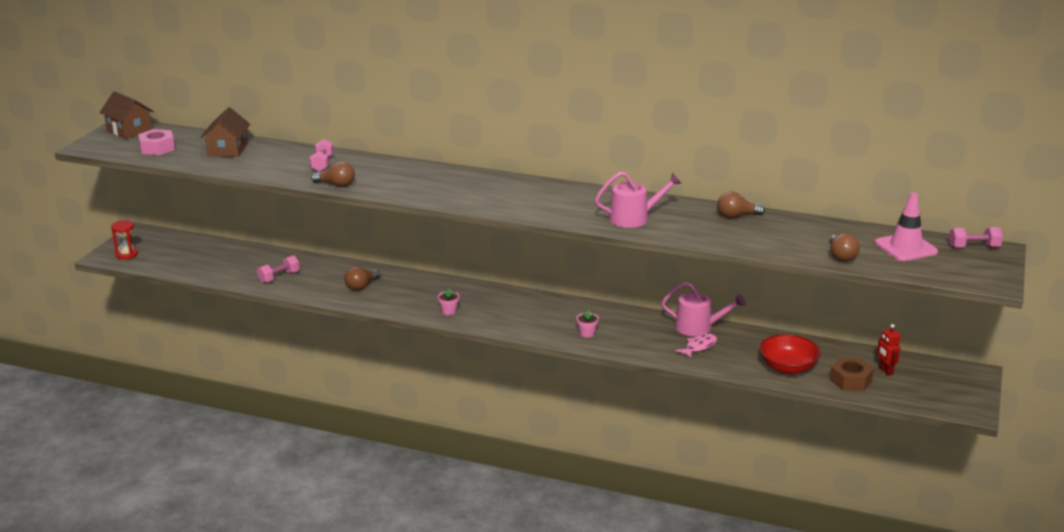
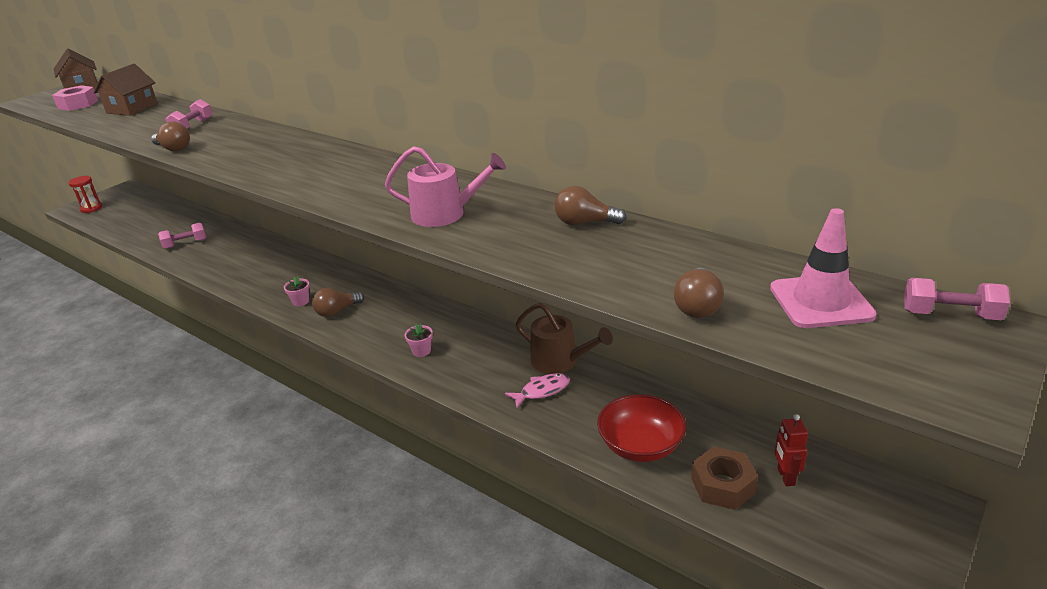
camera: 20 degrees right, 5 degrees up
(361, 286) = (246, 262): brown light bulb -> brown light bulb (337, 311)
(698, 327) = (559, 361): pink watering can -> brown watering can

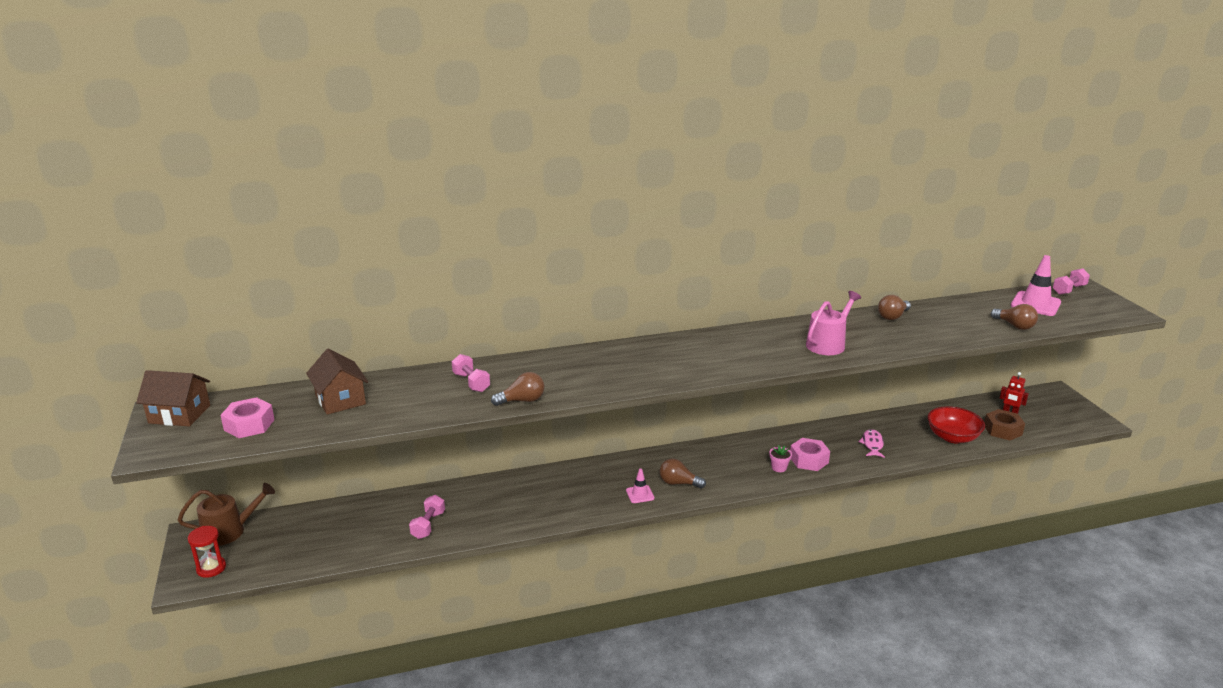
camera: 55 degrees left, 5 degrees down
(300, 301) = (640, 494): pink flower pot -> pink traffic cone
(337, 311) = (678, 483): brown light bulb -> brown light bulb turned 105 degrees clockwise
(457, 362) = (808, 460): none -> pink nut
(559, 361) = (847, 427): brown watering can -> brown watering can (229, 531)

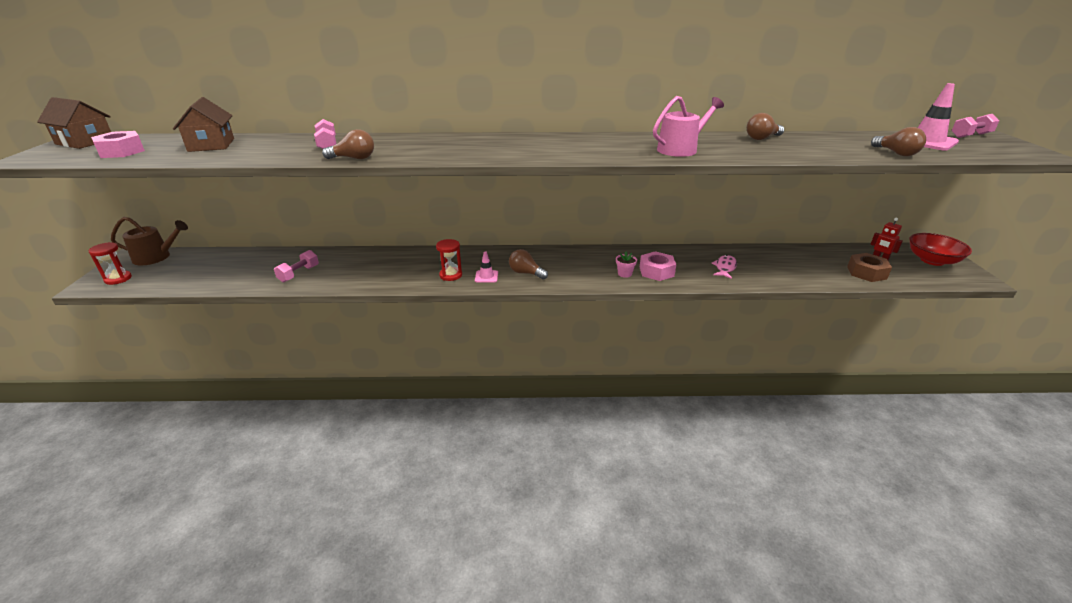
camera: 15 degrees right, 5 degrees up
(600, 499) = (450, 275): none -> red hourglass
(952, 437) = (810, 272): red bowl -> red bowl (932, 260)

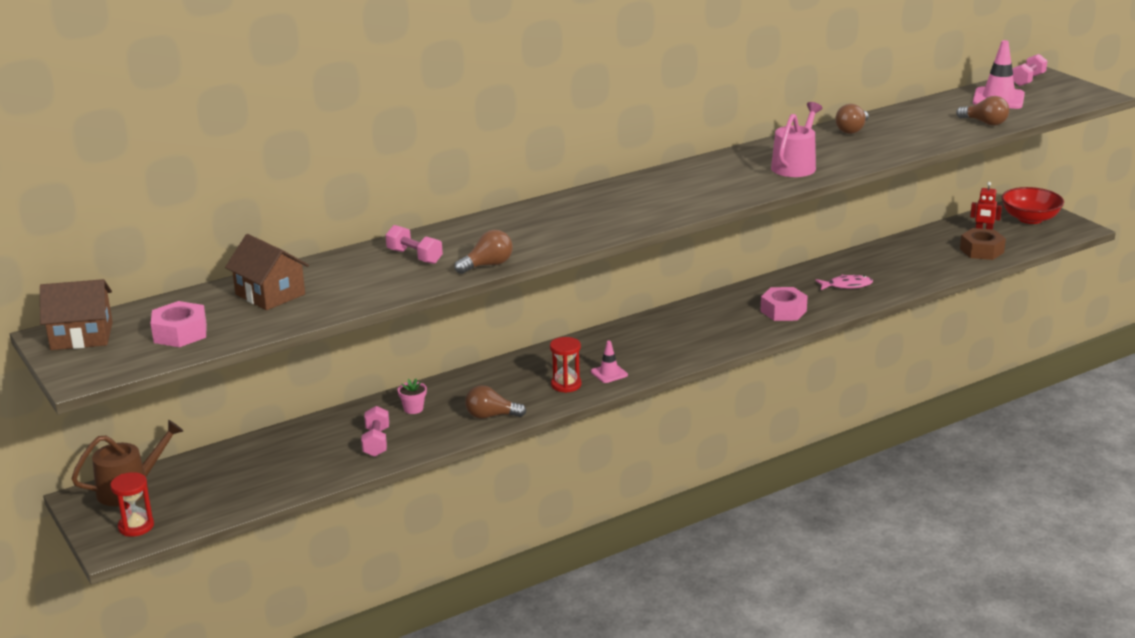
camera: 30 degrees left, 5 degrees down
(526, 273) = (647, 356): brown light bulb -> brown light bulb (491, 416)
(624, 274) = (753, 324): pink flower pot -> pink flower pot (413, 409)
(725, 268) = (847, 285): pink fish -> pink fish turned 90 degrees clockwise

